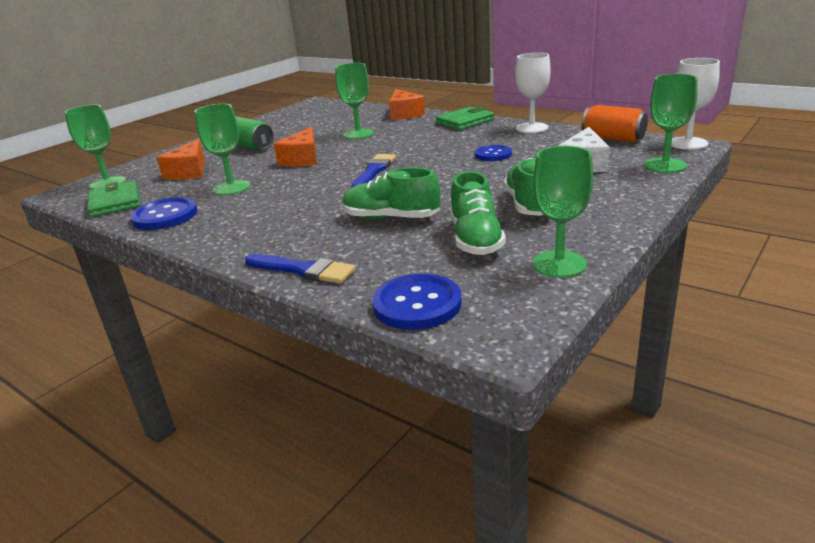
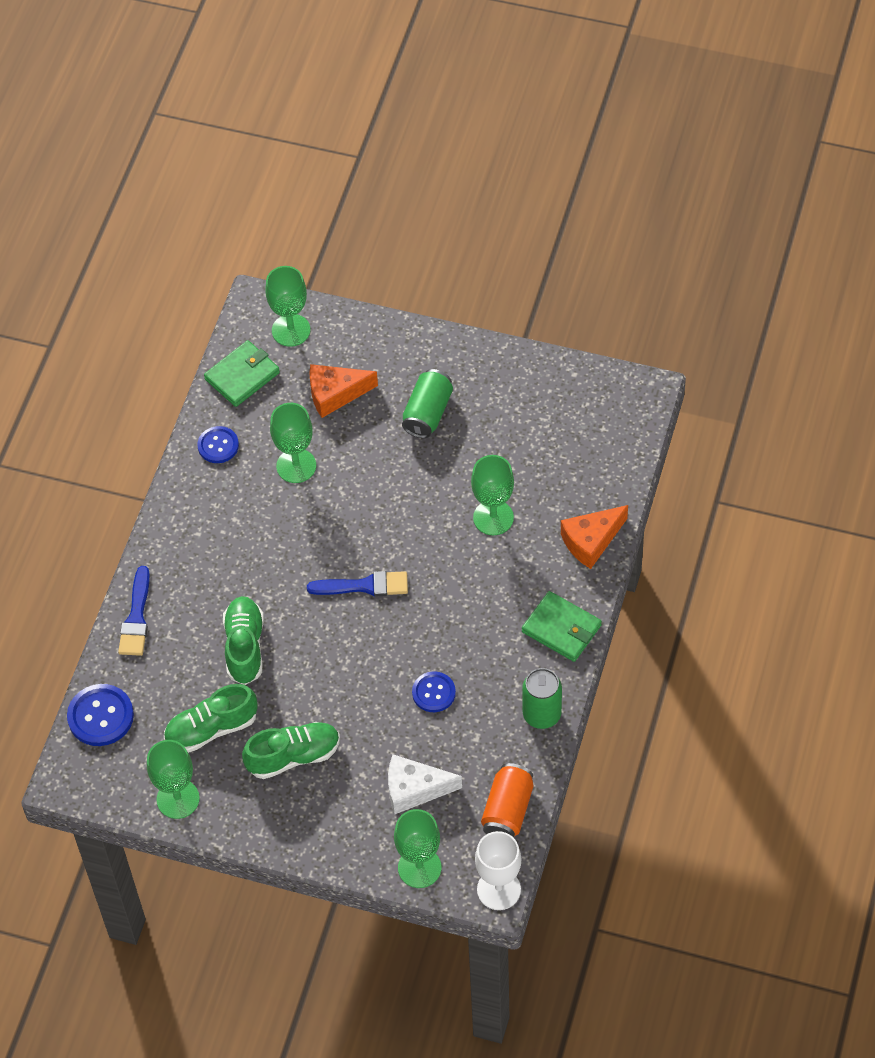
camera: 70 degrees right, 30 degrees up
(165, 216) = (218, 446): blue button -> blue button, size x0.66
(303, 159) = (392, 495): orange cheese -> none
(531, 128) = (542, 714): white goblet -> green can

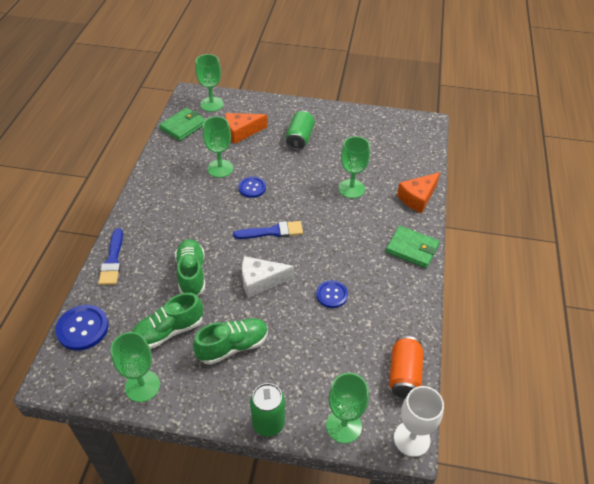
camera: 10 degrees left, 10 degrees down
(218, 446) = (169, 161): blue button -> blue button (252, 188)
(414, 789) = (329, 364): white cheese -> white cheese (260, 281)
(542, 714) = (412, 304): green can -> green can (268, 423)

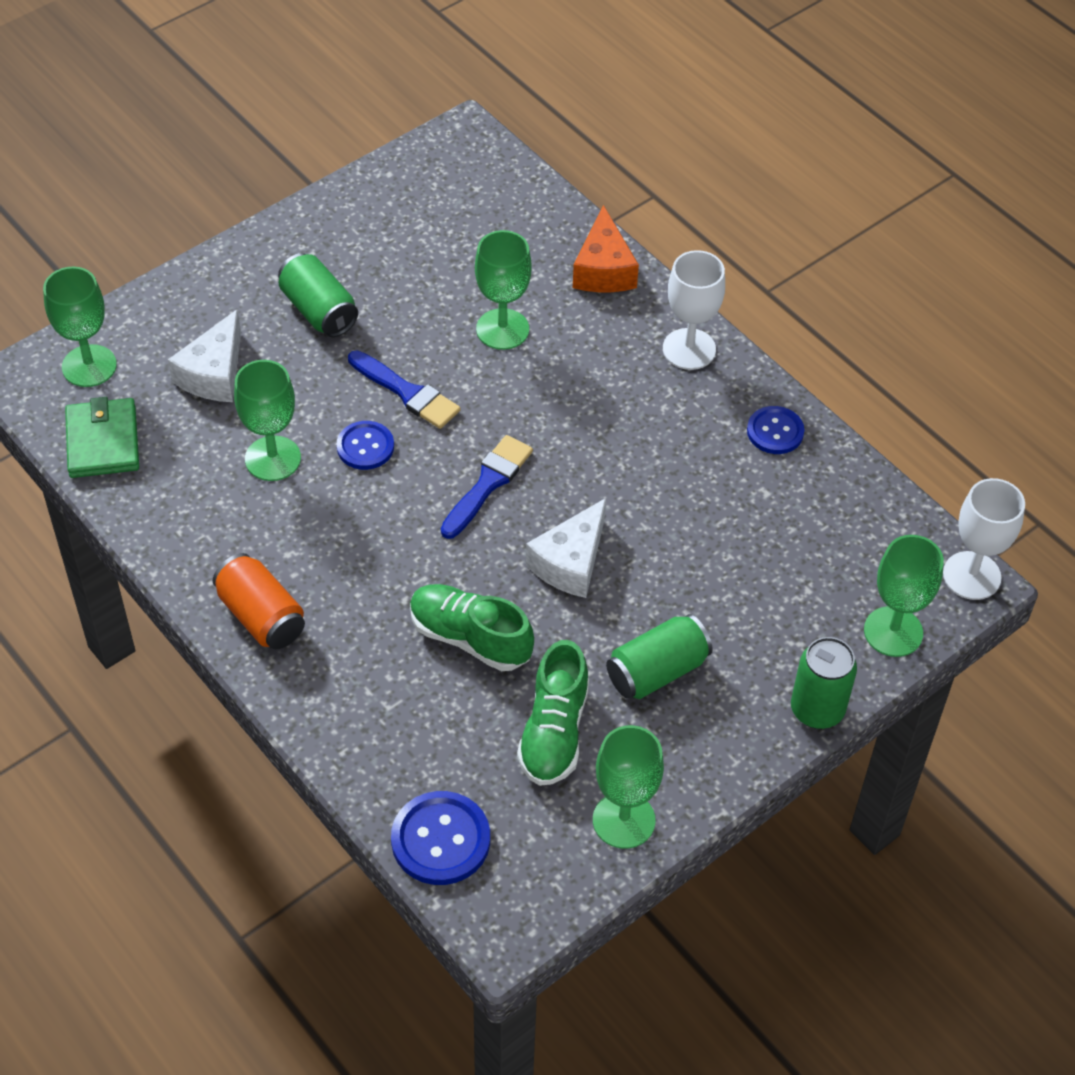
camera: 50 degrees left, 5 degrees up
(112, 260) = (333, 725): blue brush -> blue brush (407, 392)
(233, 346) = (657, 671): green shoe -> green can
(241, 132) = (214, 373): orange cheese -> white cheese
(332, 295) = (678, 497): blue button -> blue button (775, 432)
(404, 374) = (878, 514): orange can -> orange can (261, 616)
(412, 248) = (689, 349): green wallet -> white goblet

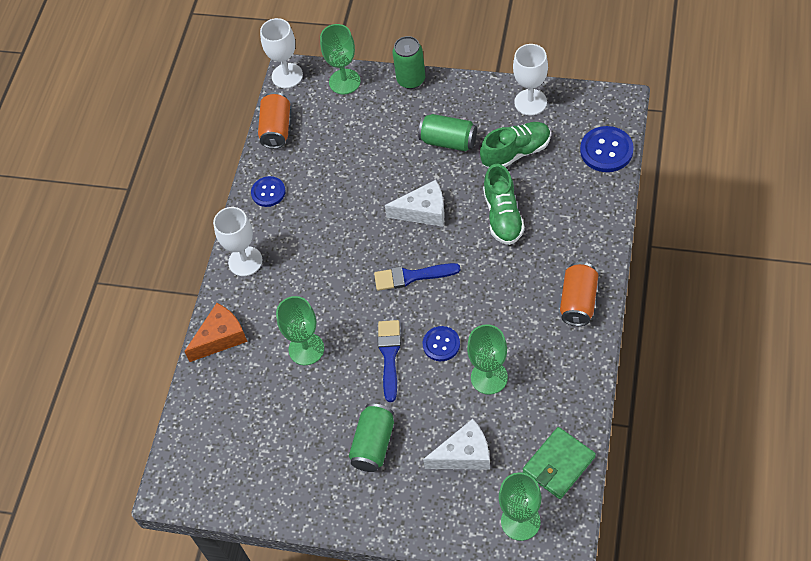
camera: 120 degrees left, 5 degrees up
(623, 820) = (530, 102): green goblet -> white goblet
(879, 504) = (276, 129): none -> orange can

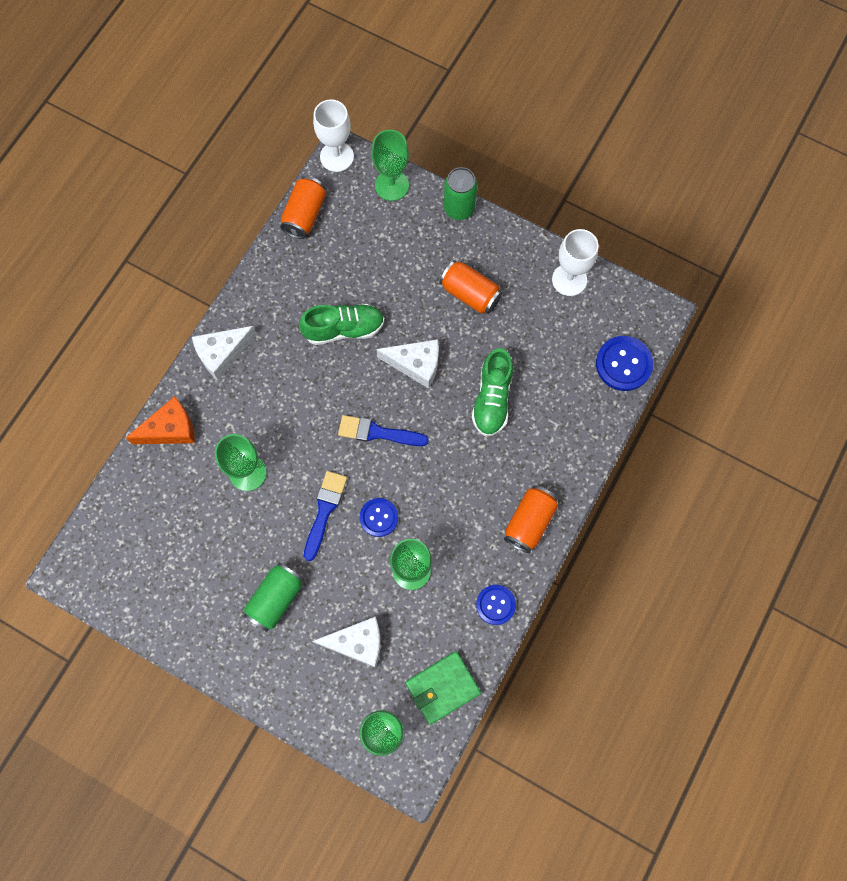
camera: 10 degrees right, 15 degrees up
(245, 261) = (222, 354): white goblet -> white cheese
(268, 192) = (271, 285): blue button -> blue button (495, 605)
(448, 141) = (470, 294): green can -> orange can
(516, 152) = (532, 332): green shoe -> green shoe (344, 329)

